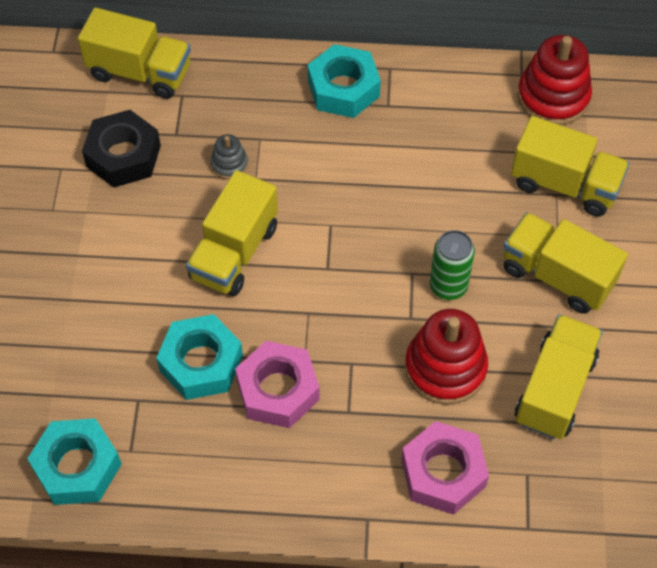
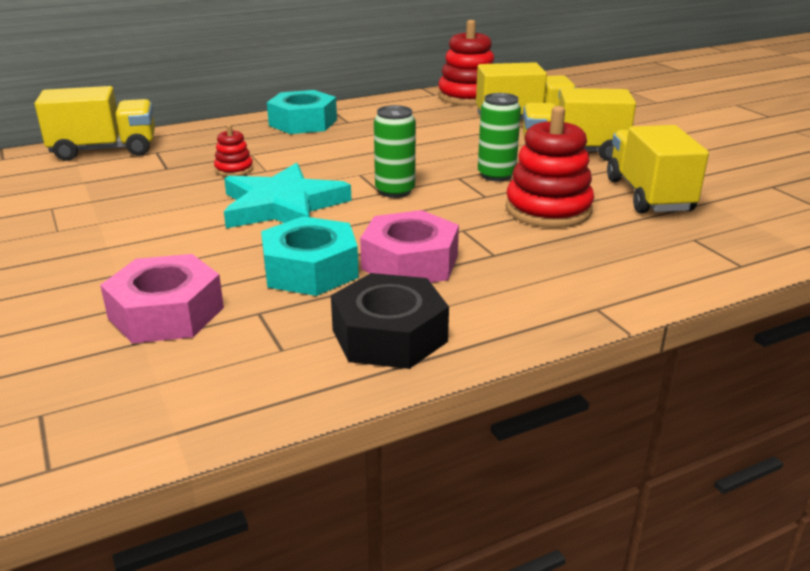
camera: 30 degrees left, 30 degrees down
(77, 467) = (221, 383): turquoise nut -> none
(123, 156) = (119, 187): black nut -> black nut (389, 335)
(229, 164) = (234, 169): grey stacking toy -> red stacking toy
(234, 252) = (283, 206): yellow truck -> turquoise star
(340, 272) = (395, 191): none -> green can
(443, 473) = (625, 260): pink nut -> pink nut (166, 313)

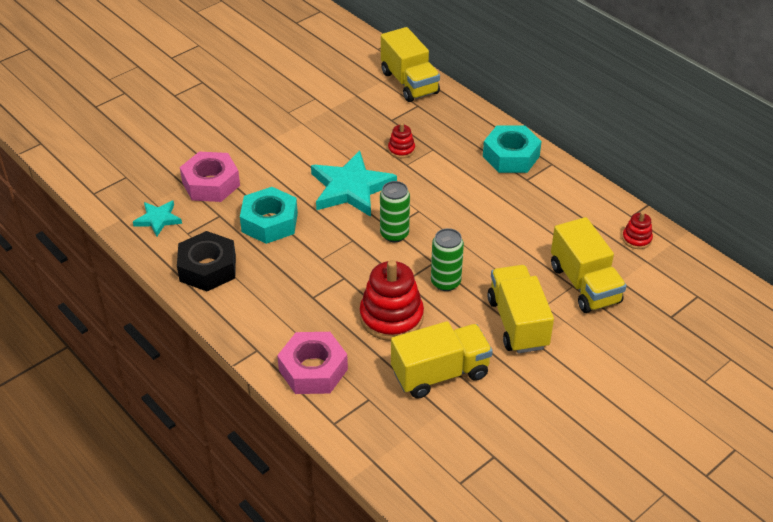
camera: 75 degrees right, 15 degrees up
(217, 380) = (158, 219): none -> turquoise star
(410, 262) = (290, 261): pink nut -> pink nut (313, 370)
(468, 96) = (636, 239): red stacking toy -> red stacking toy, size x0.50

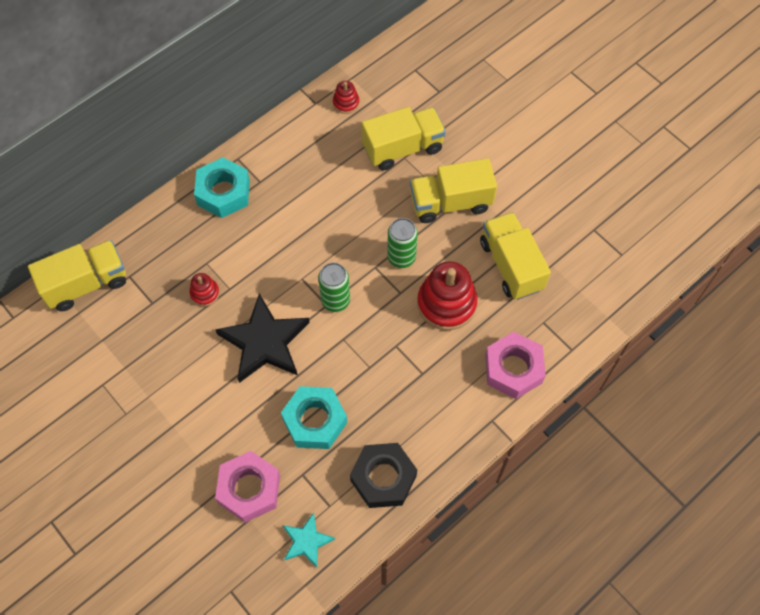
camera: 90 degrees left, 20 degrees up
(351, 188) = (265, 342): turquoise star -> black star

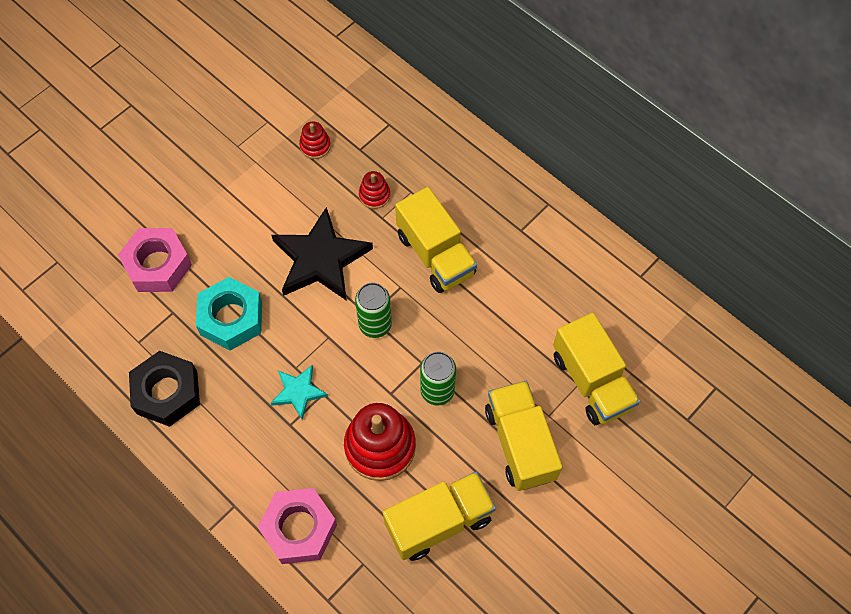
camera: 85 degrees right, 0 degrees up
(86, 284) = (377, 89): yellow truck -> yellow truck (435, 254)
(223, 192) = (501, 196): turquoise nut -> none
(306, 541) = (102, 324): turquoise star -> turquoise star (298, 392)
(346, 103) = (647, 310): red stacking toy -> red stacking toy (315, 146)

